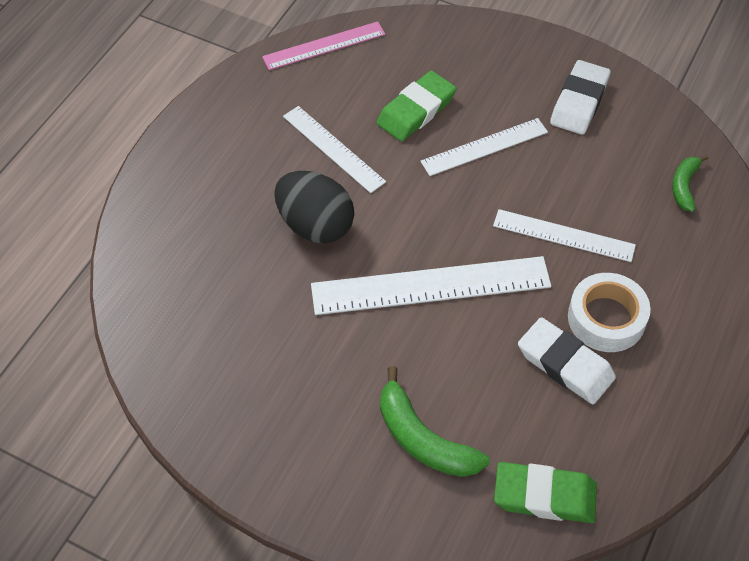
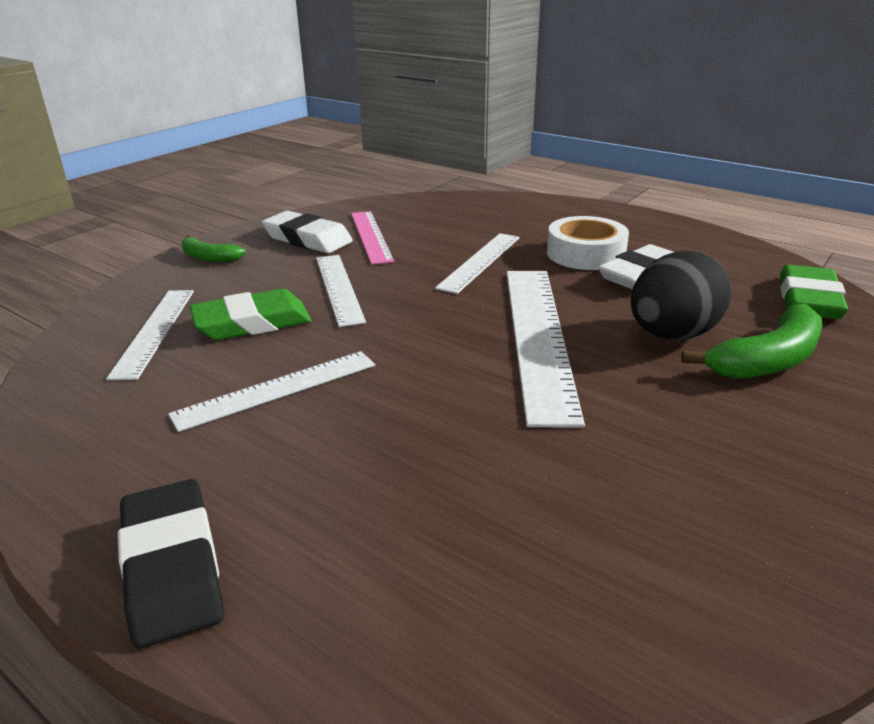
camera: 80 degrees left, 25 degrees down
(182, 152) = (172, 567): none -> black eraser
(315, 225) = (416, 415): black egg -> black egg (672, 335)
(324, 46) = (65, 382): pink ruler -> pink ruler (371, 236)
(393, 62) = (154, 331): none -> white ruler
(416, 110) = (252, 323): green eraser -> green eraser turned 75 degrees counterclockwise
(684, 186) = (437, 211): green banana -> green banana (209, 257)

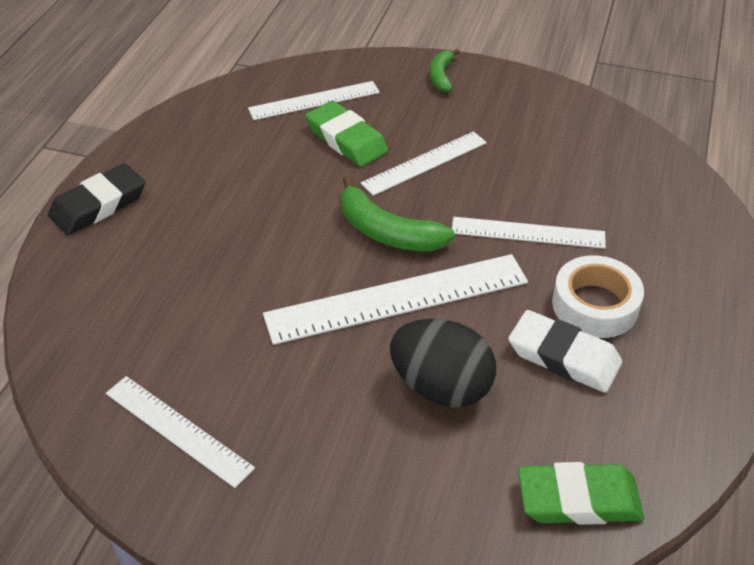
camera: 70 degrees right, 15 degrees up
(277, 389) = (265, 183): white ruler -> white ruler (178, 430)
(307, 239) = (511, 113): white eraser -> none
(371, 236) = (542, 148): pink ruler -> none
(768, 360) = (423, 458): green banana -> green banana (387, 232)

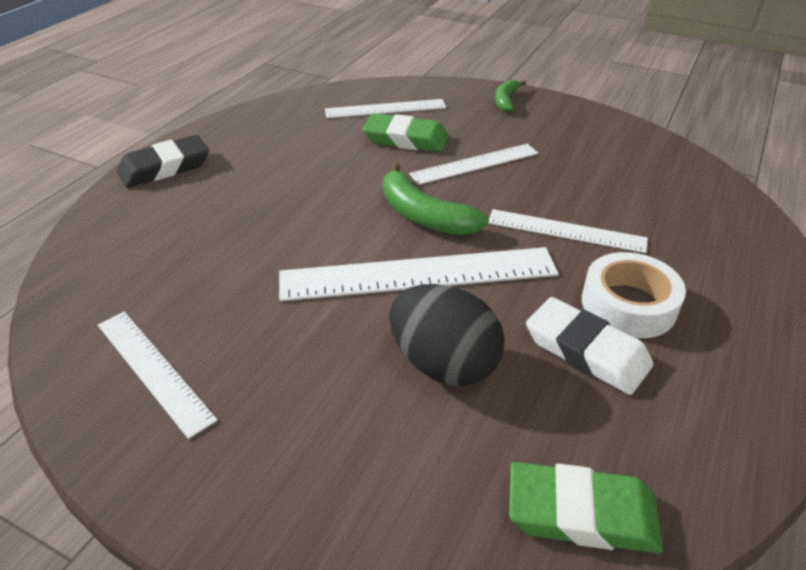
camera: 10 degrees right, 5 degrees down
(346, 139) = (406, 139): green eraser -> green eraser turned 45 degrees counterclockwise

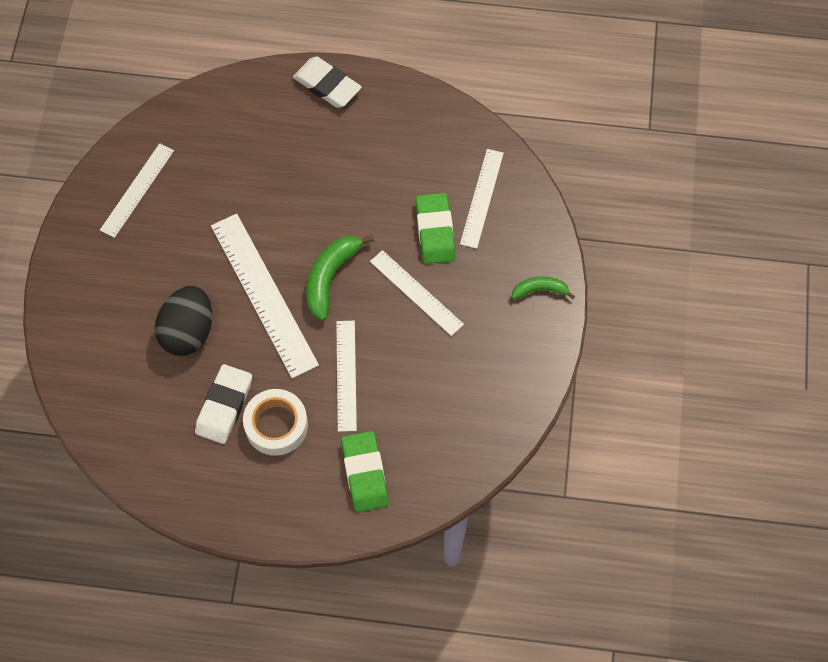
camera: 70 degrees right, 25 degrees up
(165, 167) = (327, 85): black eraser -> white eraser
(385, 109) = (482, 198): white ruler -> white ruler turned 45 degrees clockwise
(581, 513) = (110, 419): green eraser -> green eraser (365, 473)

